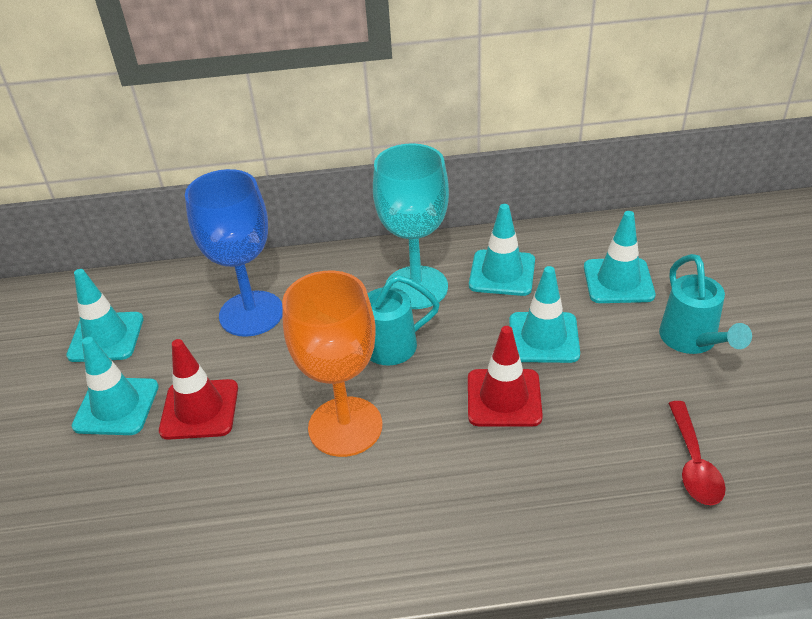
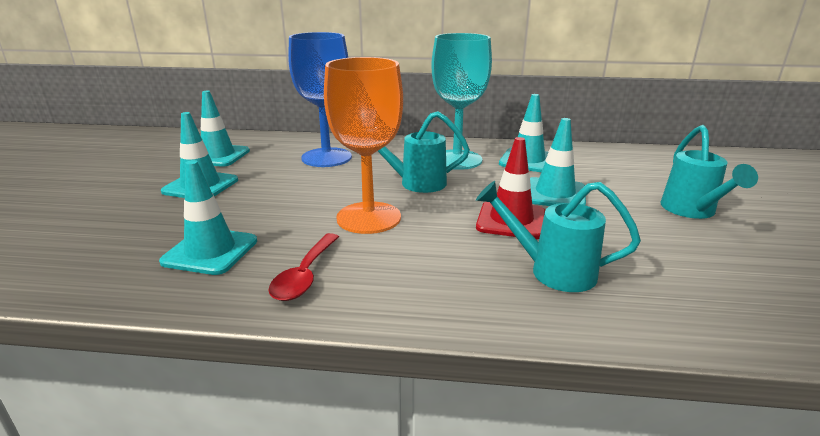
camera: 10 degrees right, 15 degrees down
(199, 409) = (260, 195): red traffic cone -> none
(558, 475) = (551, 271): none -> turquoise watering can
(618, 281) = (625, 174): turquoise traffic cone -> turquoise traffic cone (210, 251)
(693, 463) = (692, 283): red spoon -> red spoon (305, 275)

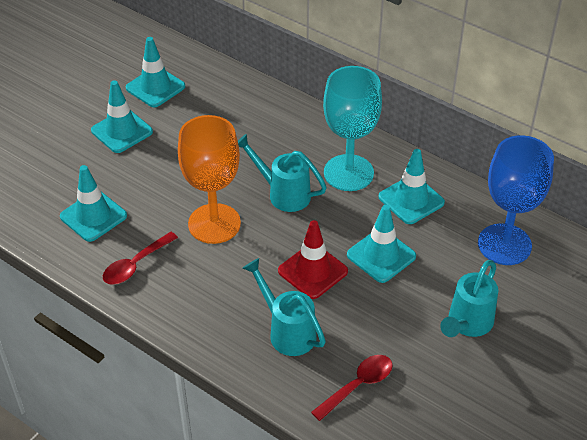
camera: 30 degrees right, 20 degrees up
(326, 157) = (240, 125): blue goblet -> blue goblet (504, 244)
(689, 288) = (358, 385): none -> red spoon

